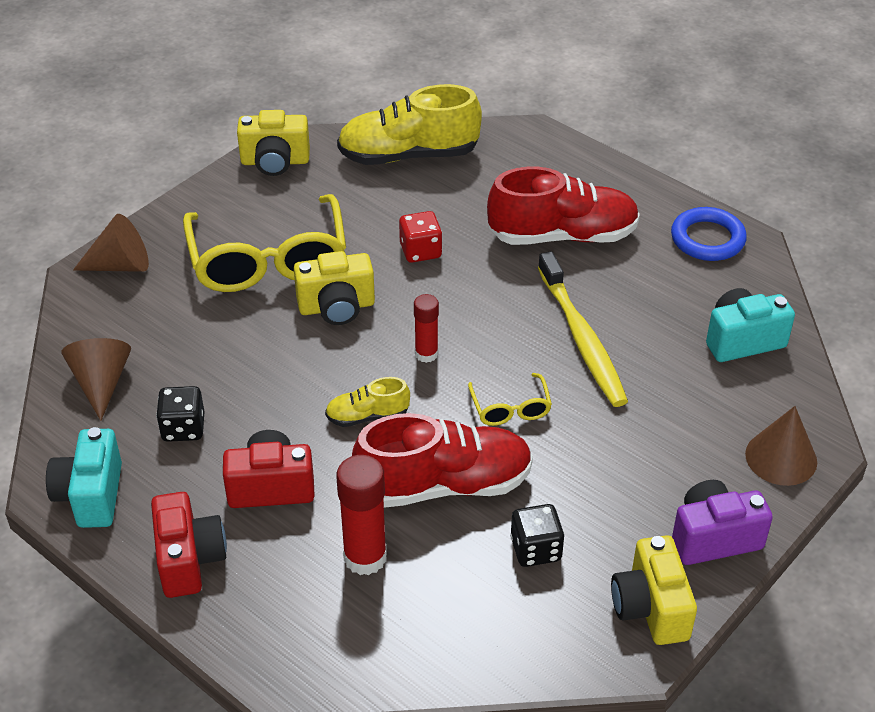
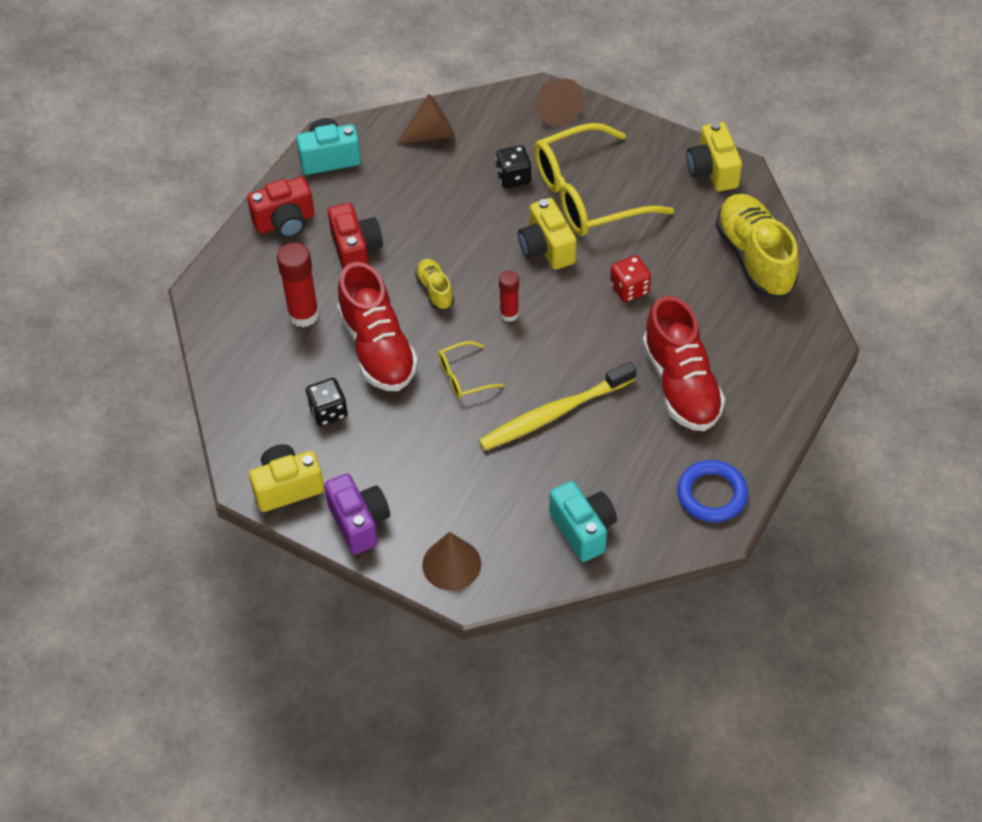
camera: 80 degrees right, 10 degrees up
(183, 428) = (399, 189): black dice -> black dice (513, 177)

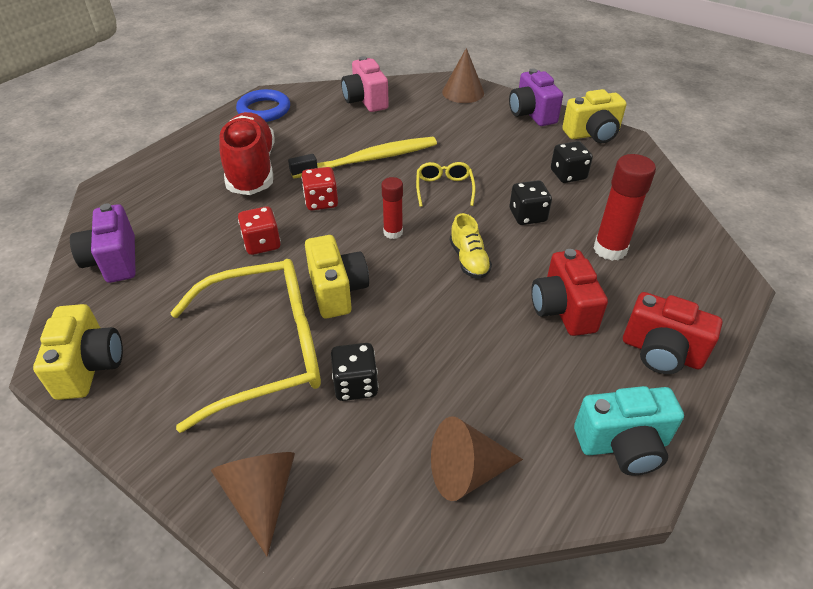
camera: 175 degrees left, 10 degrees down
(285, 222) = (661, 352): red camera -> red camera turned 135 degrees counterclockwise
(377, 348) = (527, 216): red shoe -> black dice
(464, 376) = (444, 189): yellow glasses -> yellow glasses turned 75 degrees counterclockwise
(583, 529) = (365, 101): turquoise camera -> pink camera
(589, 345) = (321, 202): none -> red dice
(754, 258) = (114, 261): yellow shoe -> purple camera

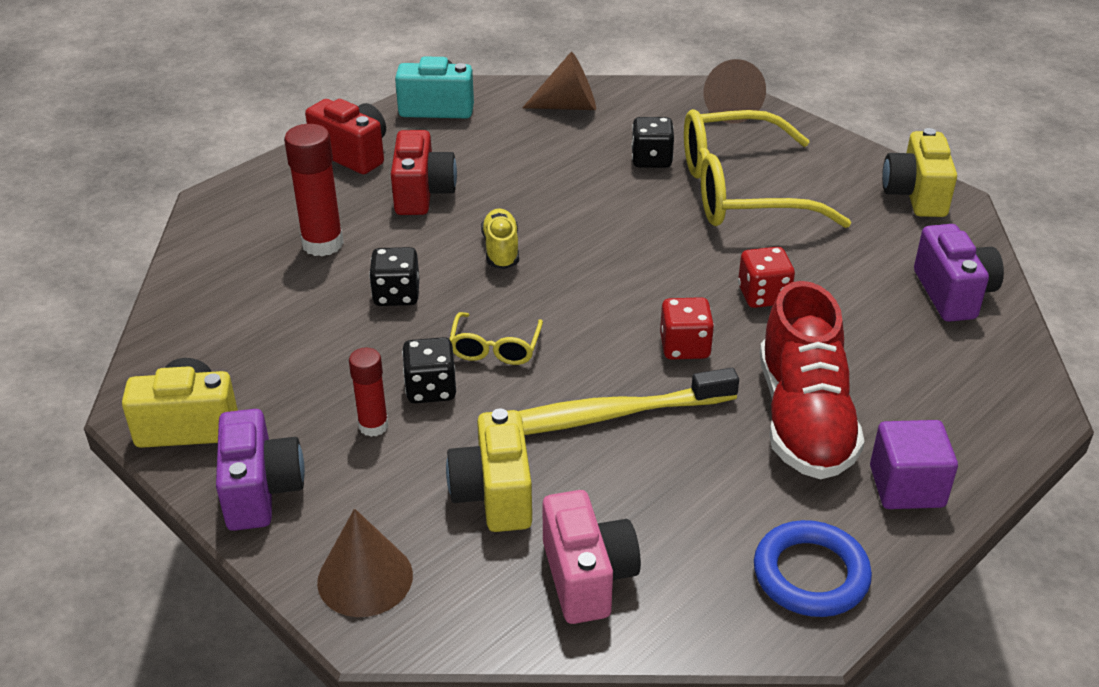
camera: 170 degrees left, 5 degrees down
(204, 144) = (906, 486): none -> purple cube
(337, 291) = (666, 234): yellow camera -> yellow camera (494, 494)
(393, 232) = (587, 292): red glue stick -> red glue stick (373, 426)
(568, 175) = (294, 350): black dice -> black dice (431, 389)

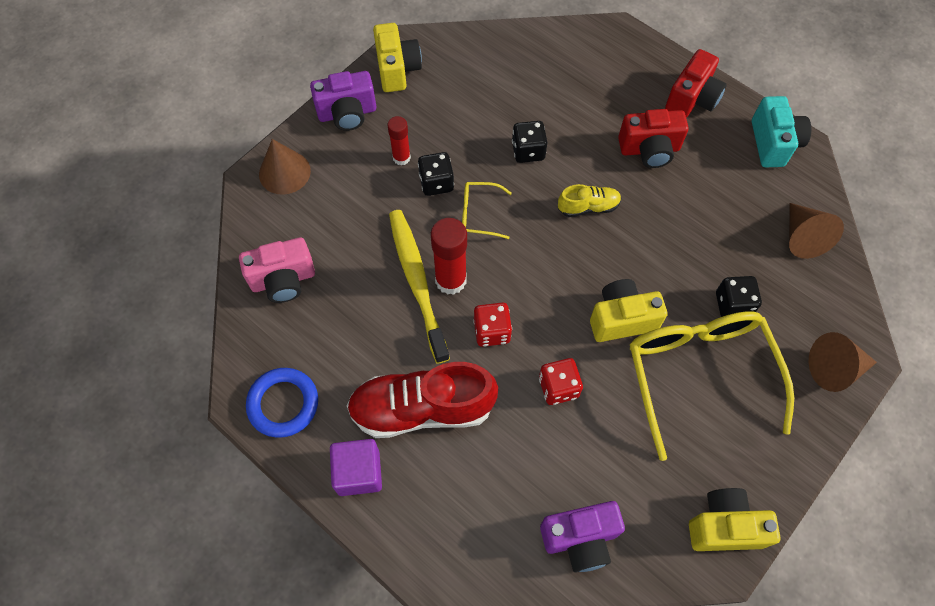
camera: 85 degrees right, 25 degrees up
(322, 244) = (578, 100): red glue stick -> red glue stick (450, 280)
(494, 494) = (347, 227): yellow camera -> yellow camera (621, 319)

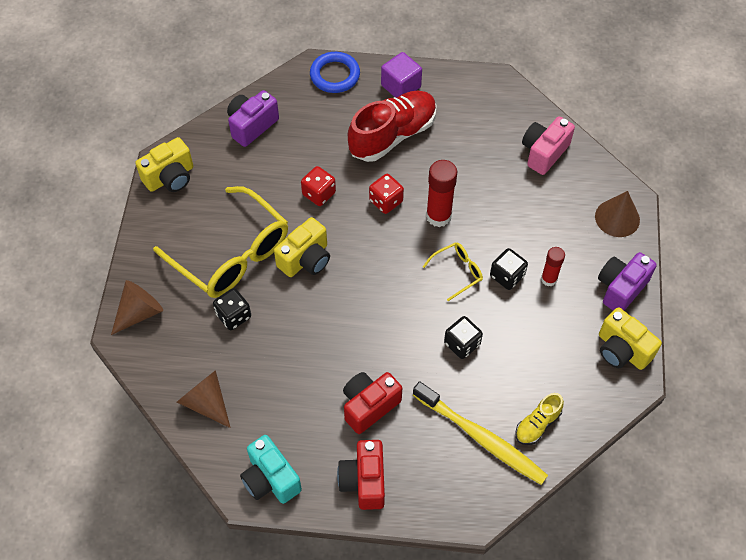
camera: 145 degrees right, 5 degrees down
(283, 404) = (474, 92): blue ring -> blue ring (335, 75)
(417, 282) = (459, 202): yellow toothbrush -> yellow toothbrush (481, 438)
(588, 207) = (383, 326): yellow shoe -> yellow shoe (537, 424)

